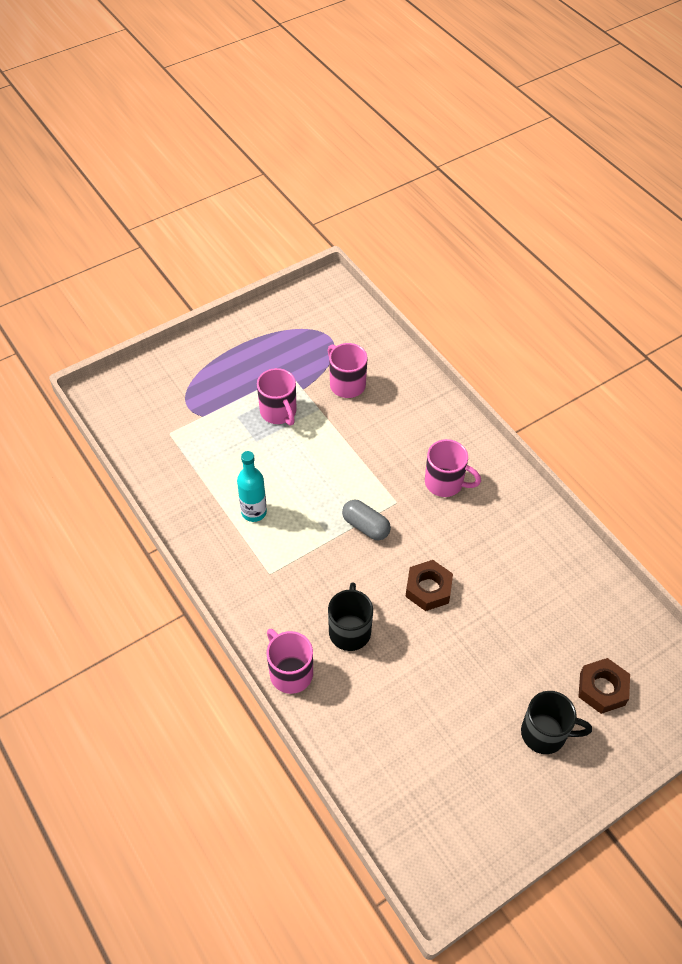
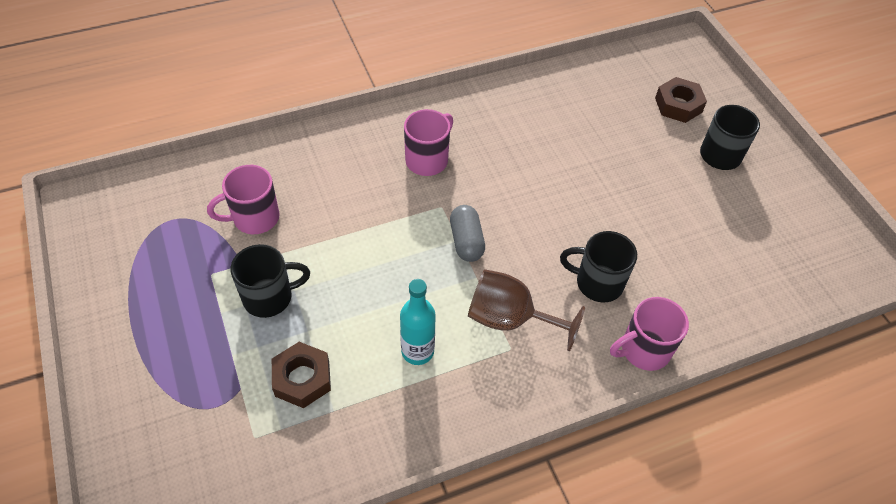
camera: 80 degrees left, 0 degrees up
(279, 412) = (269, 297): pink mug -> black mug
(297, 569) = (510, 319): none -> brown goblet
(365, 526) = (466, 241): grey capsule -> grey capsule turned 60 degrees counterclockwise
(428, 589) = (556, 203): brown nut -> brown nut (302, 379)

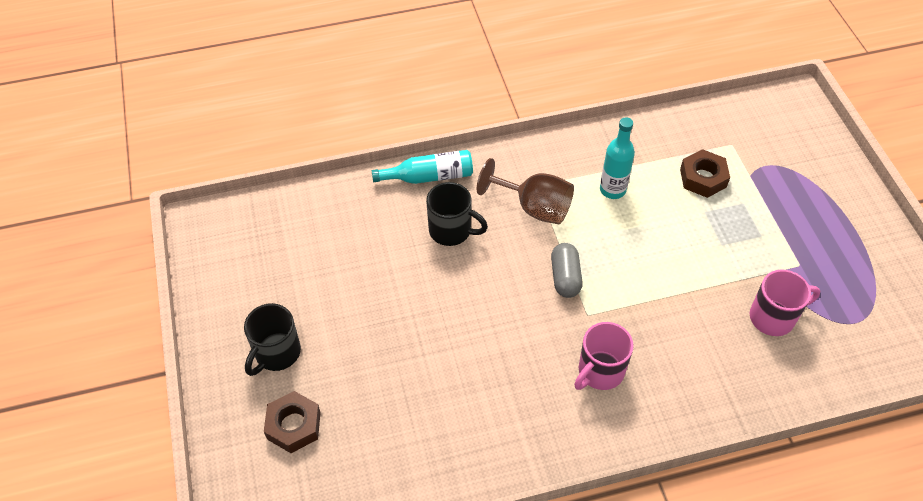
camera: 170 degrees left, 0 degrees up
(269, 297) = (742, 241): black mug -> none
(643, 350) = (429, 176): pink mug -> turquoise bottle

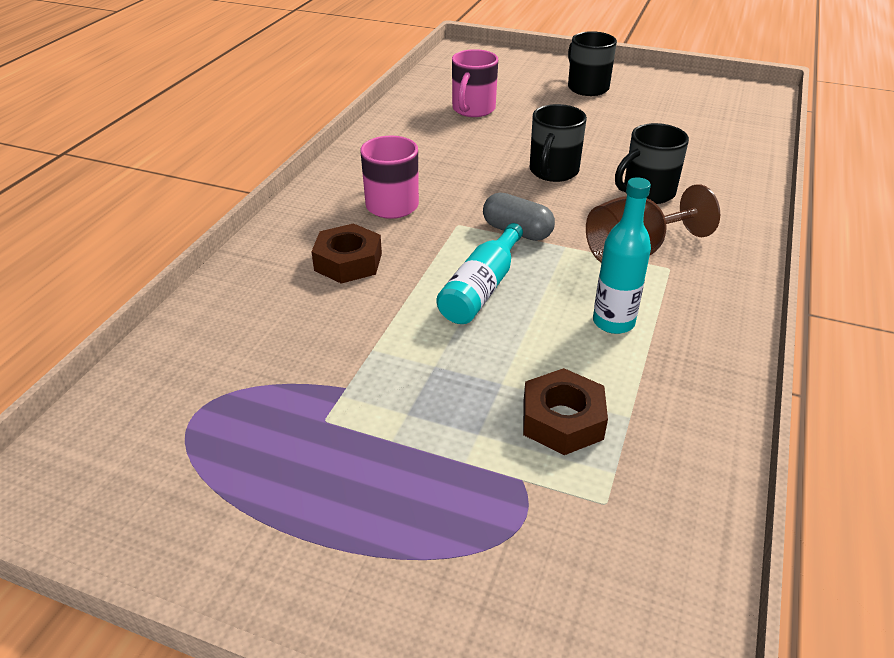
camera: 125 degrees right, 15 degrees down
(294, 425) = (515, 79): brown nut -> brown nut (348, 262)
(429, 176) = (741, 206): turquoise bottle -> turquoise bottle (481, 288)
(466, 298) = (553, 172): none -> black mug
(773, 317) = (295, 345): pink mug -> pink mug (473, 109)

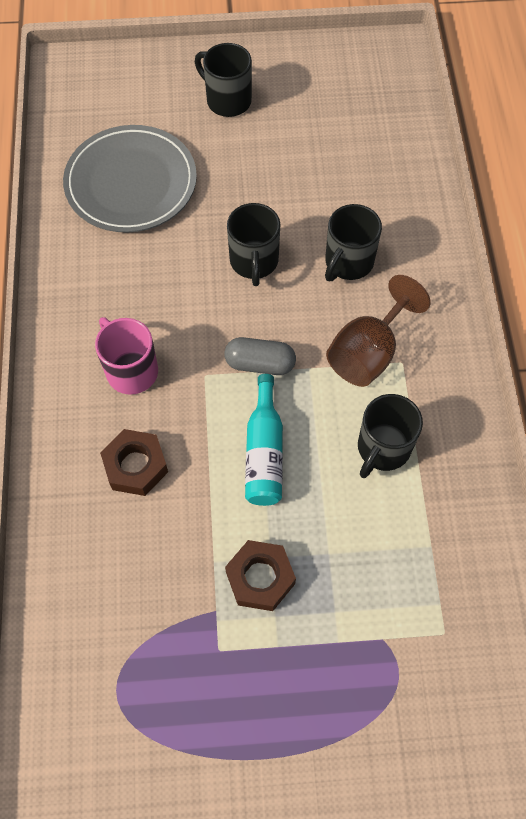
camera: 25 degrees left, 25 degrees up
(473, 109) = (131, 183): pink mug -> grey plate
(562, 420) = (386, 571): brown nut -> brown nut (260, 578)
(613, 322) = (383, 448): turquoise bottle -> black mug

